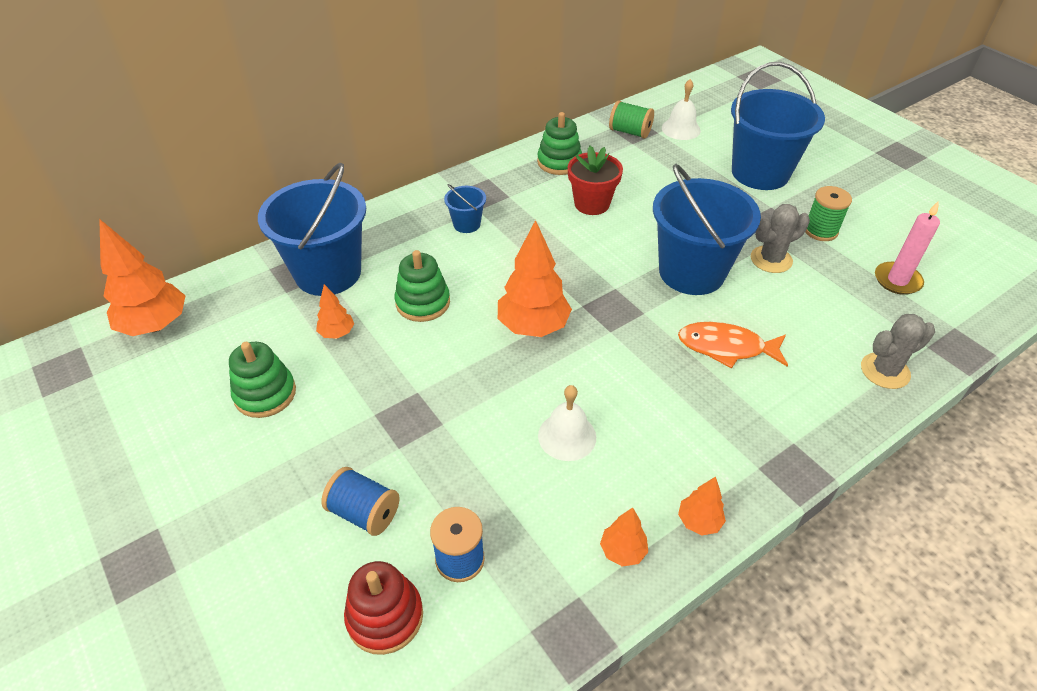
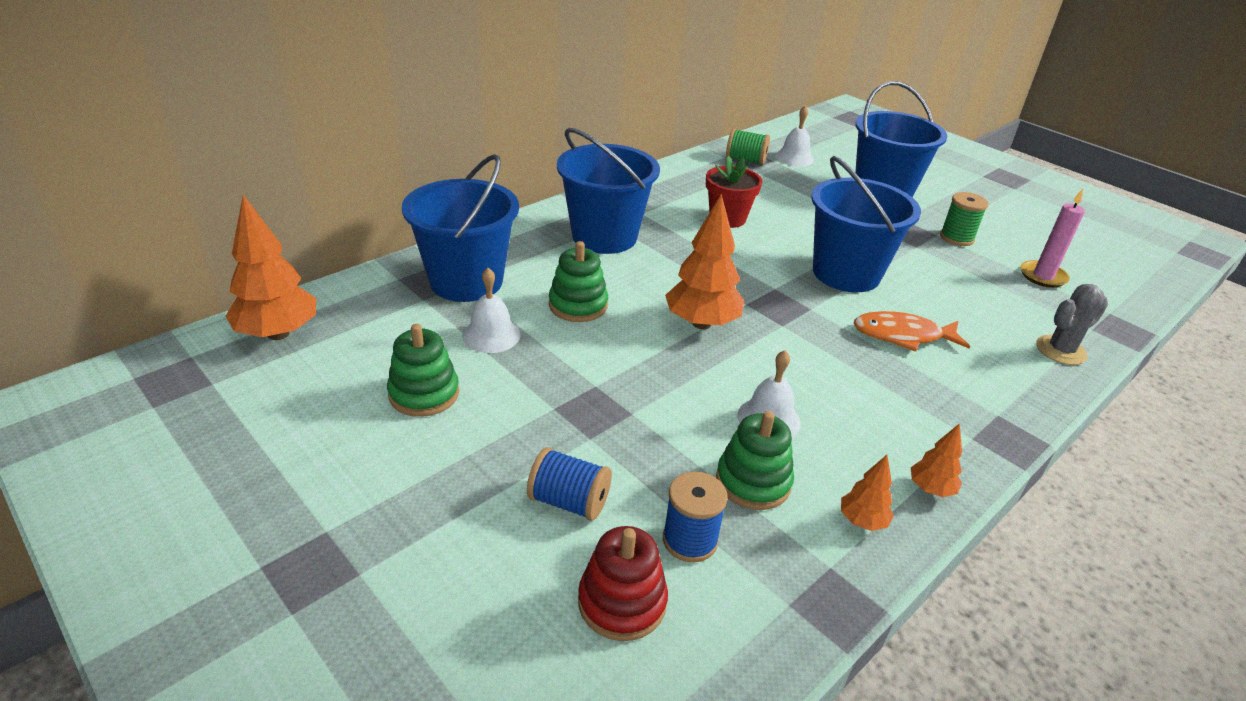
camera: 10 degrees left, 10 degrees down
(337, 333) = (491, 335): orange tree -> white bell
(466, 224) = (604, 237): blue bucket -> blue bucket, size x2.26
(559, 162) = (683, 184): green stacking toy -> green stacking toy (753, 481)
(771, 259) = (919, 262): grey cactus -> none

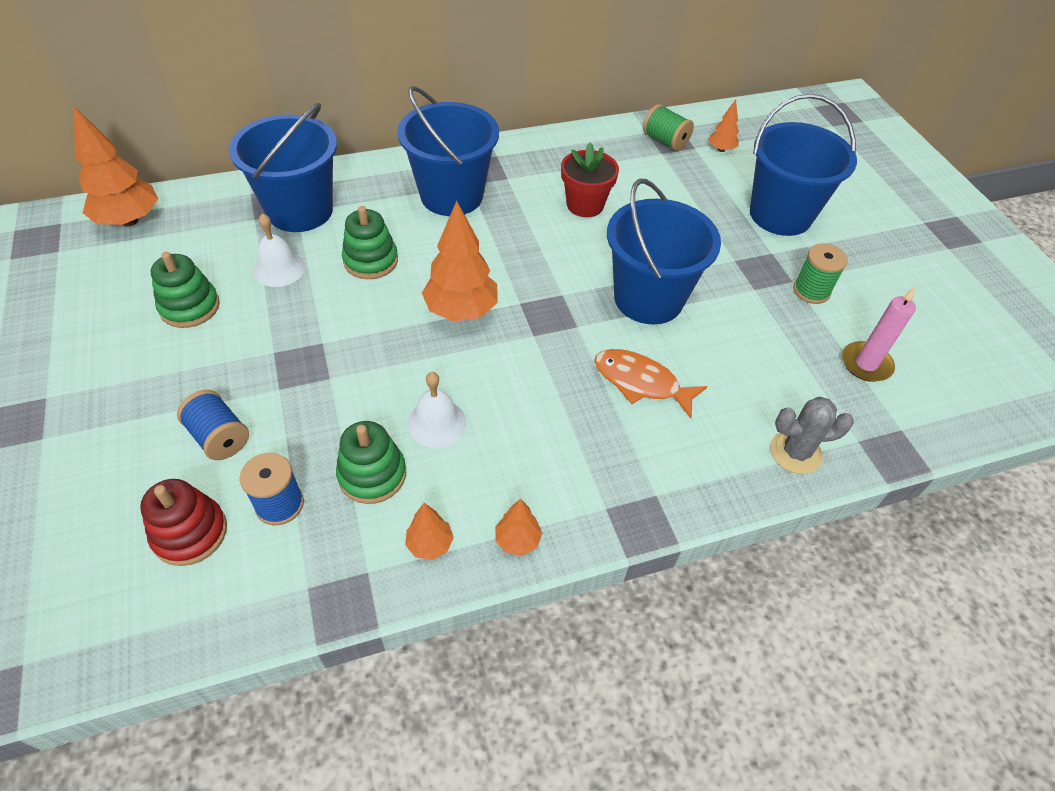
camera: 25 degrees right, 15 degrees up
(794, 158) = (721, 149): white bell -> orange tree

